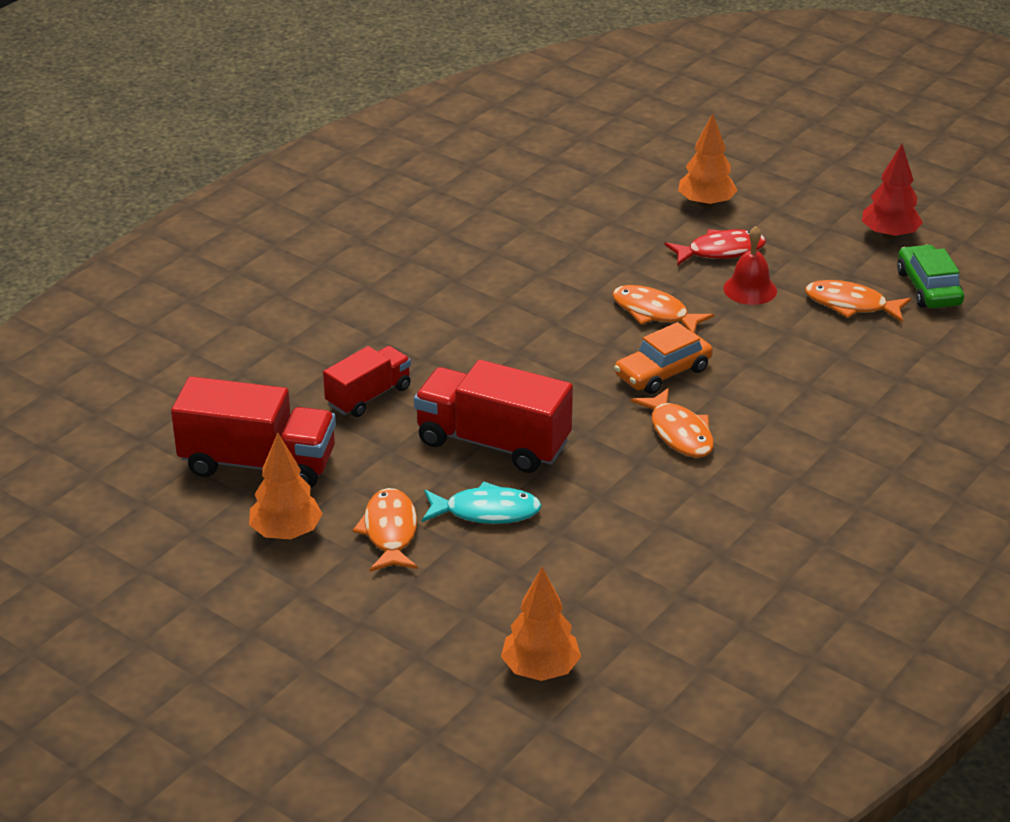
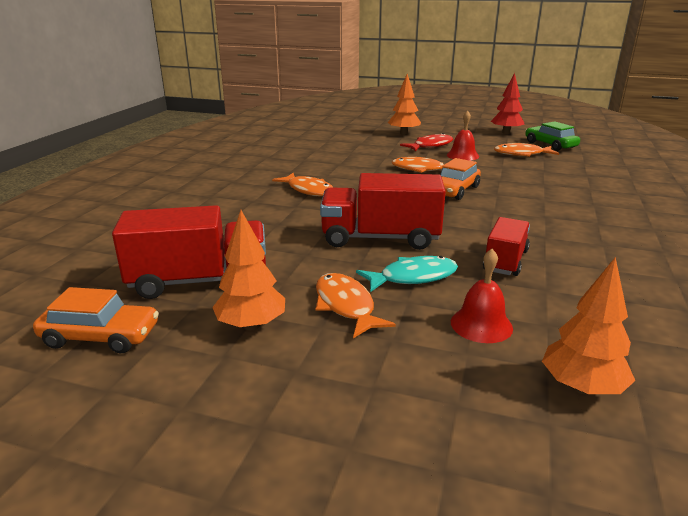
camera: 20 degrees left, 10 degrees down
(146, 512) = (100, 336): none -> orange car
(368, 396) = (268, 229): red truck -> red truck (505, 261)
(508, 587) = (481, 325): none -> red bell
(679, 433) = (498, 214): orange fish -> orange fish (308, 190)

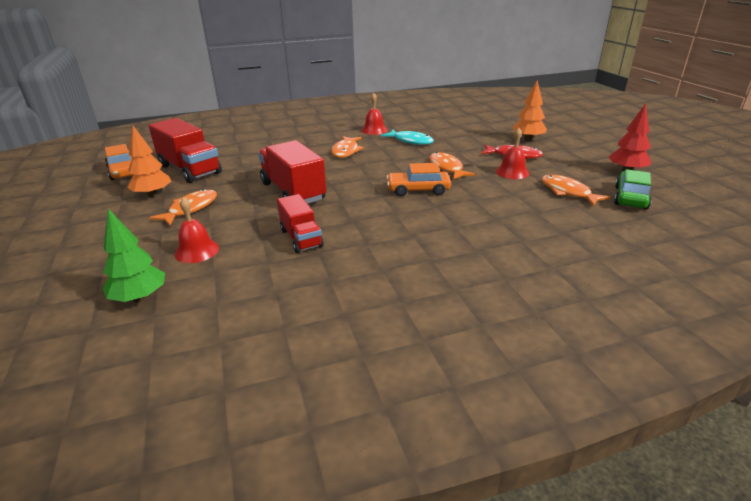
camera: 55 degrees right, 5 degrees up
(273, 166) = (374, 130): none -> red bell
(413, 277) = (244, 216): turquoise fish -> turquoise fish (411, 141)
(505, 261) = (301, 238): red truck -> red truck turned 75 degrees clockwise
(581, 387) = (139, 298): orange tree -> green tree

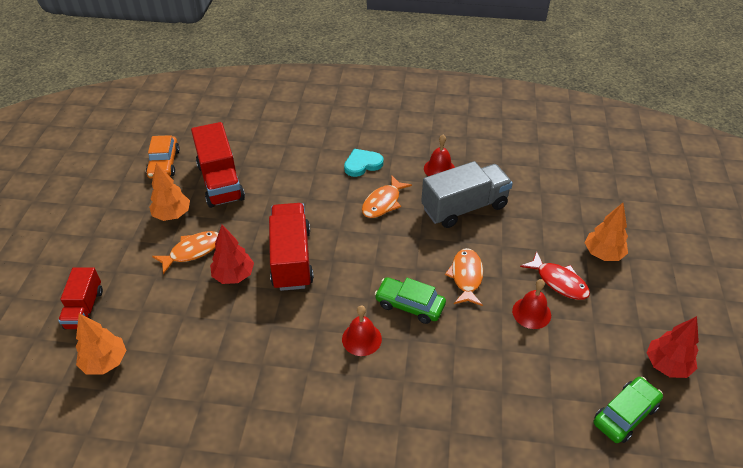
camera: 25 degrees right, 15 degrees up
(139, 298) = (105, 362): green tree -> orange tree
(197, 251) = (170, 318): red bell -> red bell (361, 339)
(245, 212) = (234, 275): none -> red tree
(301, 238) = (259, 337): red truck -> red truck (84, 309)
(311, 139) = (362, 164): none -> turquoise heart
(411, 141) = (464, 207): turquoise fish -> grey truck
(418, 190) = (410, 305): orange car -> green car
(568, 192) = (562, 375): orange fish -> none

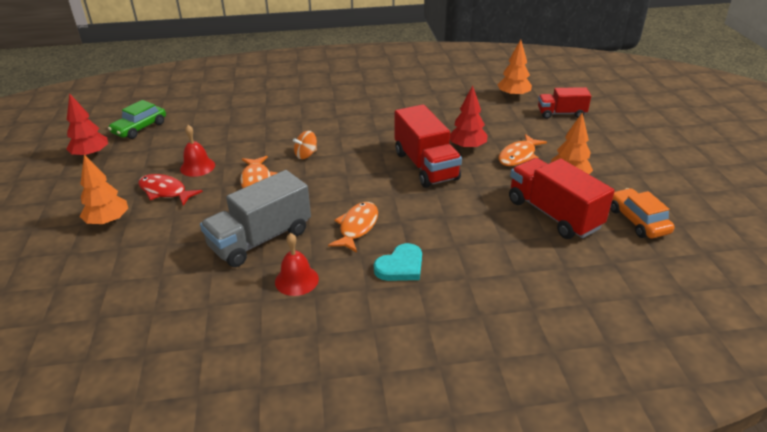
camera: 165 degrees right, 10 degrees down
(84, 309) = (561, 114): red truck -> red truck turned 75 degrees counterclockwise
(361, 339) = (339, 132): red bell -> none
(410, 305) = (306, 155): green car -> orange spinning top

